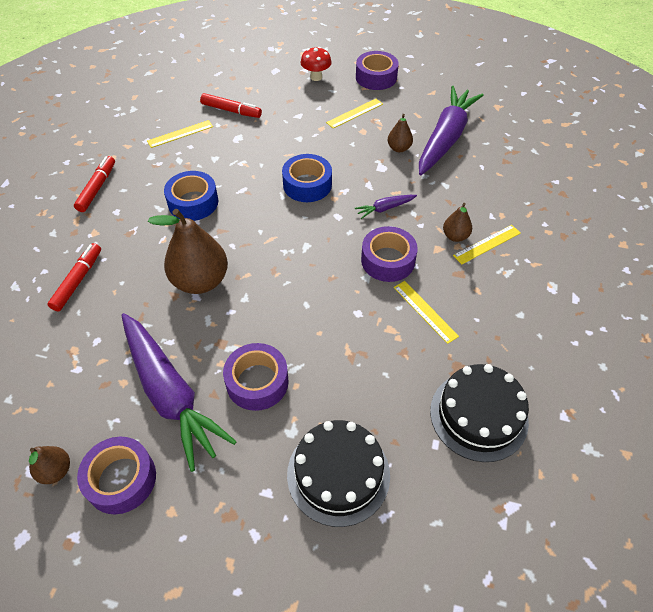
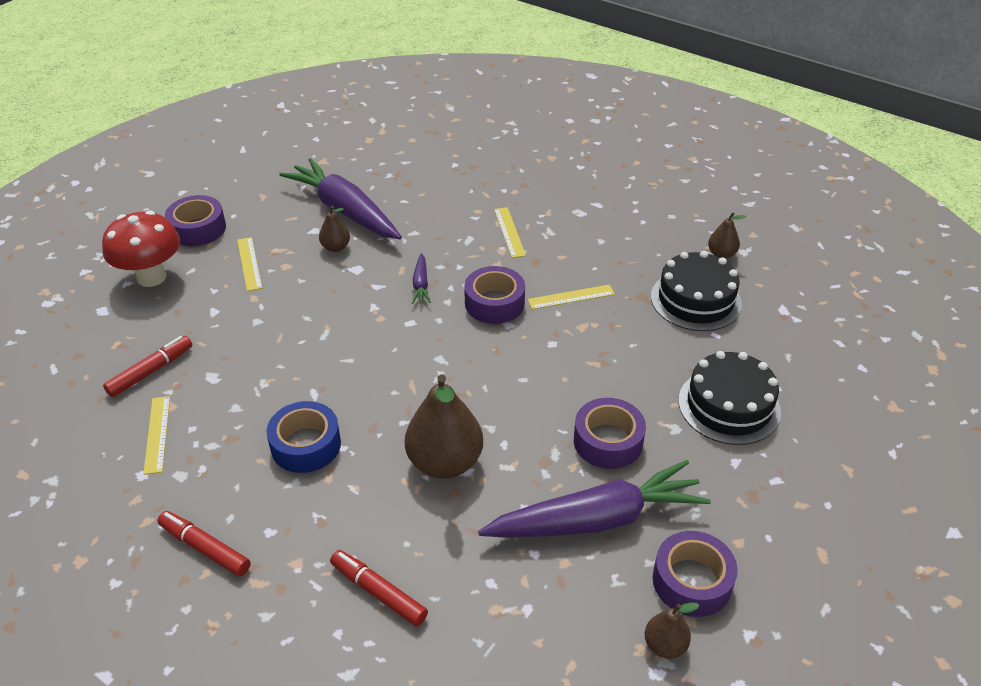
camera: 70 degrees left, 10 degrees down
(307, 185) = (344, 334): blue tape -> none
(316, 77) = (151, 277): red mushroom -> red mushroom, size x1.71
(455, 236) = (488, 248): brown pear -> brown pear (721, 254)

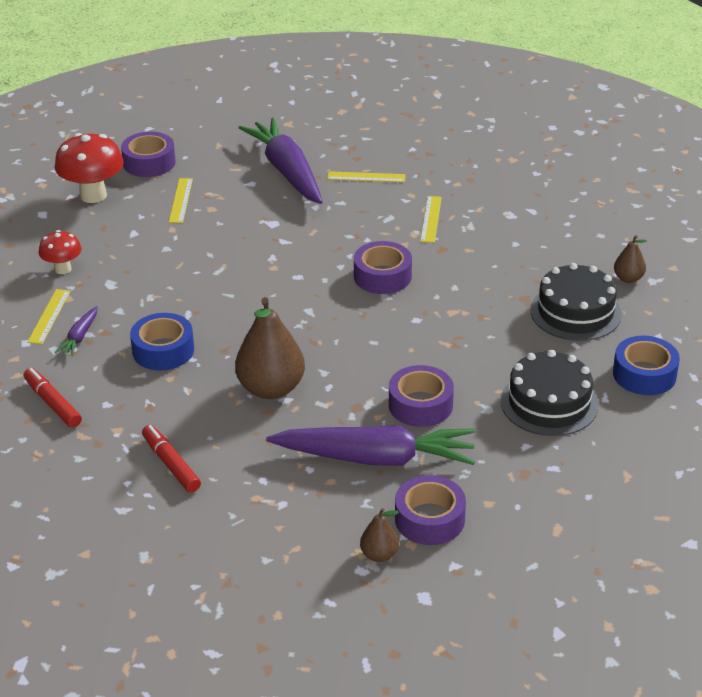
camera: 20 degrees right, 5 degrees down
(151, 371) = (63, 269): red marker -> red mushroom
(336, 247) = (263, 201): brown pear -> none
(421, 284) = (324, 247): purple carrot -> purple carrot (80, 337)
(571, 297) = (456, 285): yellow ruler -> yellow ruler (366, 177)
(795, 351) = (644, 374): none -> blue tape

